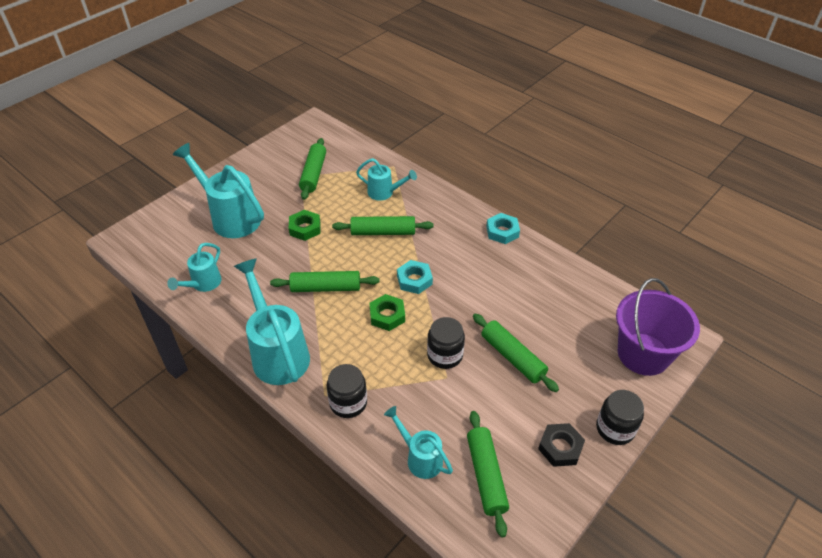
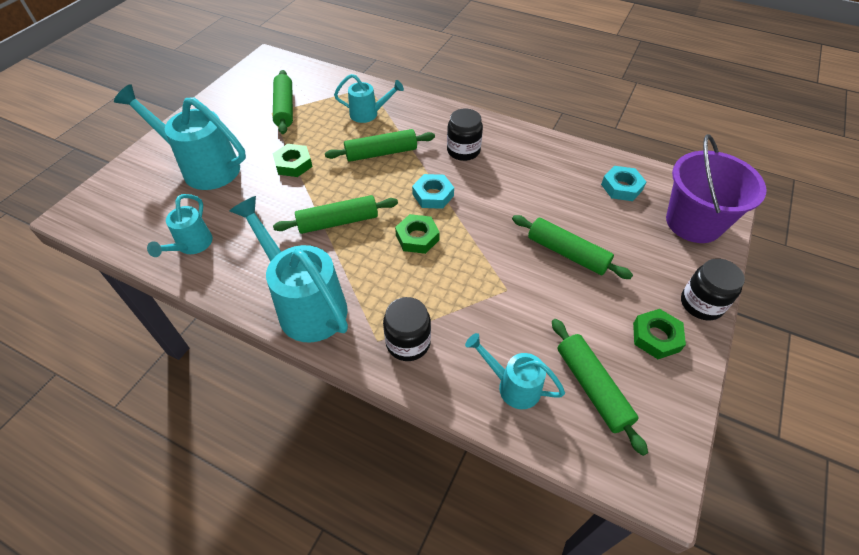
camera: 15 degrees left, 5 degrees up
(445, 355) = (495, 266): black jar -> black jar (463, 151)
(502, 231) = (505, 131): turquoise nut -> turquoise nut (621, 187)
(560, 447) = (656, 337): black nut -> green nut

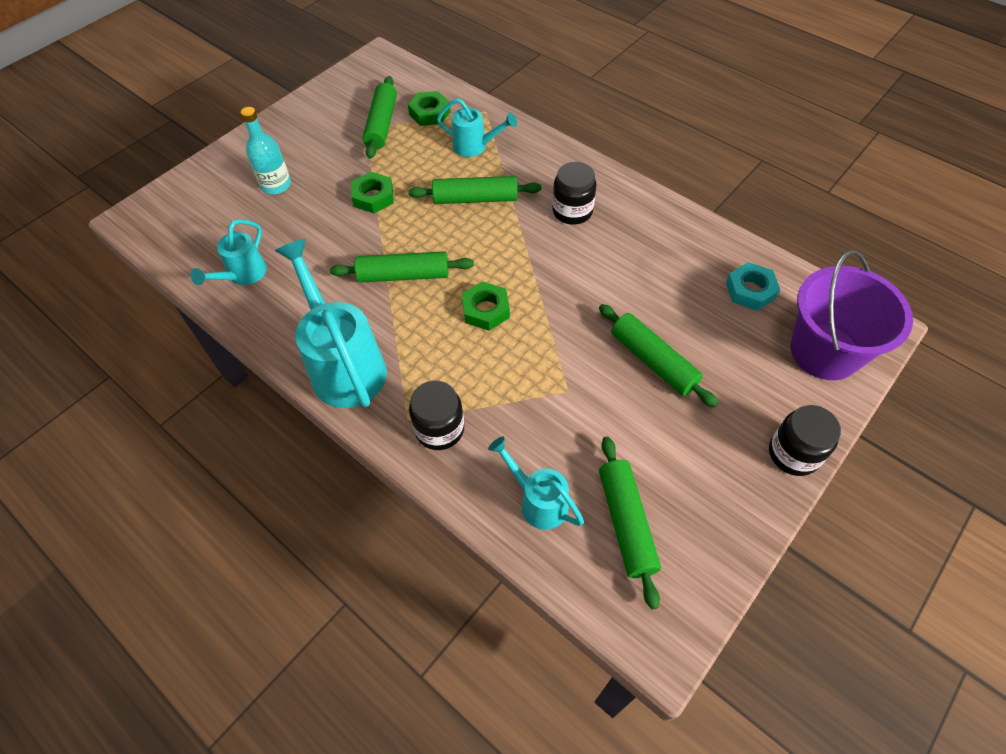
camera: 15 degrees right, 5 degrees up
(203, 167) = (276, 185): turquoise watering can -> turquoise bottle
(433, 195) = (519, 261): turquoise nut -> none
(656, 337) = (722, 481): green nut -> green nut (429, 113)

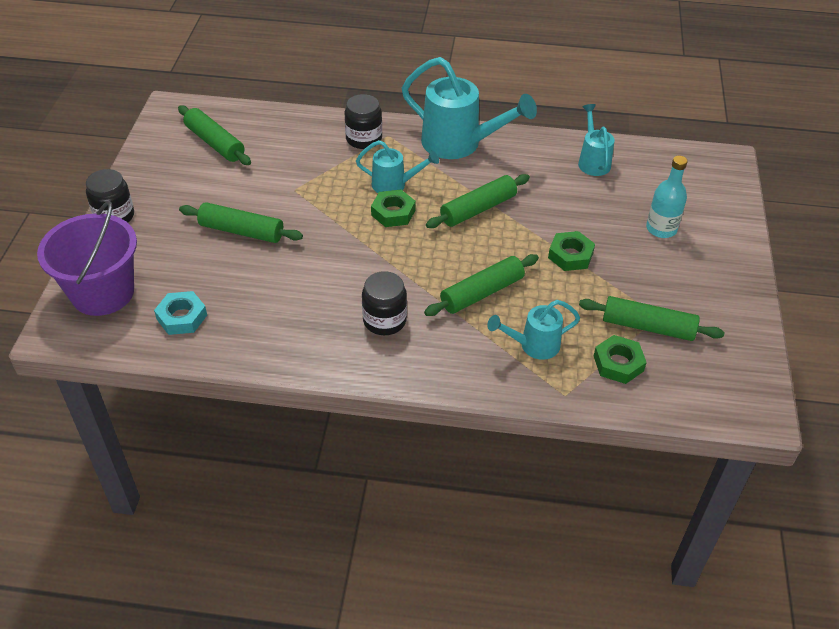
camera: 145 degrees right, 10 degrees down
(382, 124) = (648, 327): green rolling pin -> green rolling pin turned 45 degrees counterclockwise
(538, 501) = (275, 132): turquoise watering can -> turquoise watering can (394, 185)

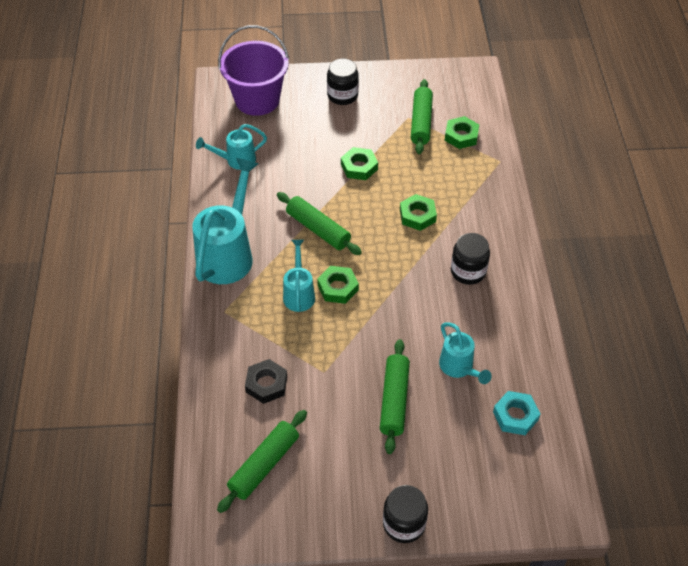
camera: 100 degrees left, 5 degrees up
(103, 293) = (510, 492): purple bucket -> purple bucket (257, 100)
(295, 153) = (266, 384): none -> black nut
(364, 139) = (233, 330): black jar -> black jar (342, 95)
(482, 293) = (417, 215): green rolling pin -> green nut
(533, 345) = (461, 181): turquoise watering can -> turquoise watering can (459, 368)
(661, 229) = (314, 117): turquoise bottle -> none

